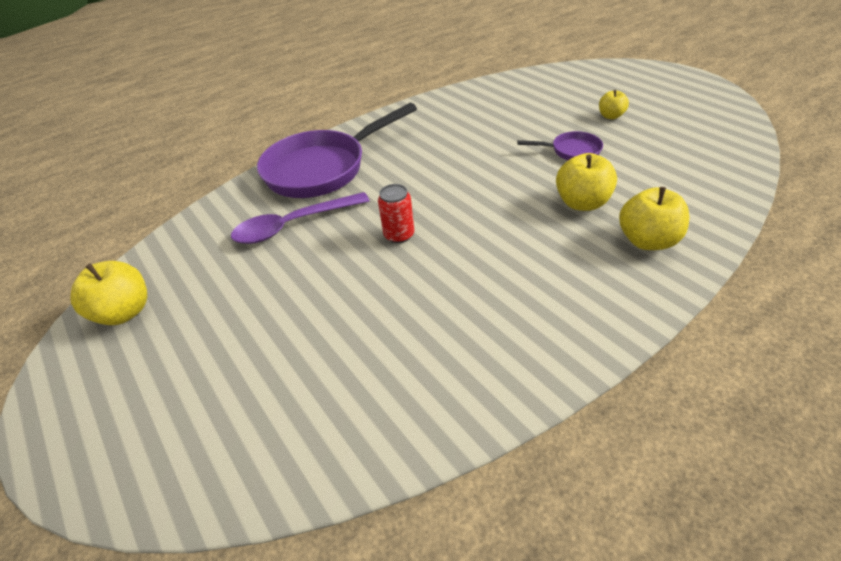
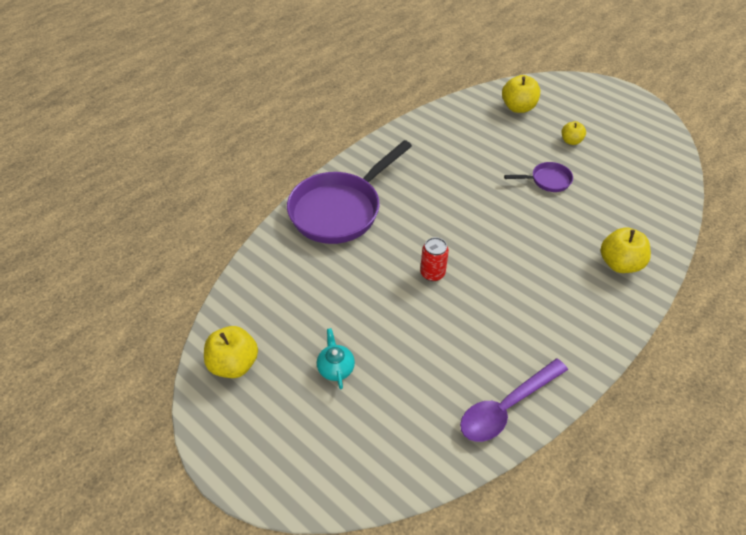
camera: 15 degrees left, 5 degrees up
(236, 328) = (335, 367): none -> turquoise teapot
(293, 225) = (339, 271): purple spoon -> purple spoon (506, 407)
(581, 203) = (566, 232): yellow apple -> yellow apple (518, 107)

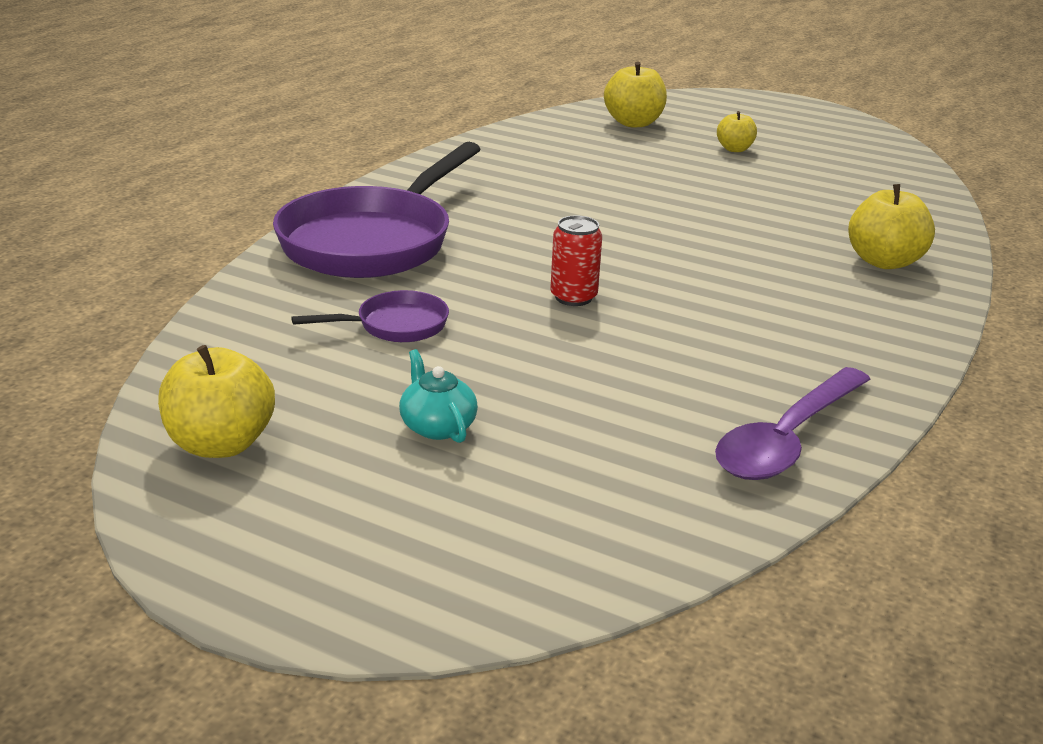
camera: 15 degrees left, 20 degrees down
(547, 180) = (718, 188): purple pan -> purple pan (395, 326)

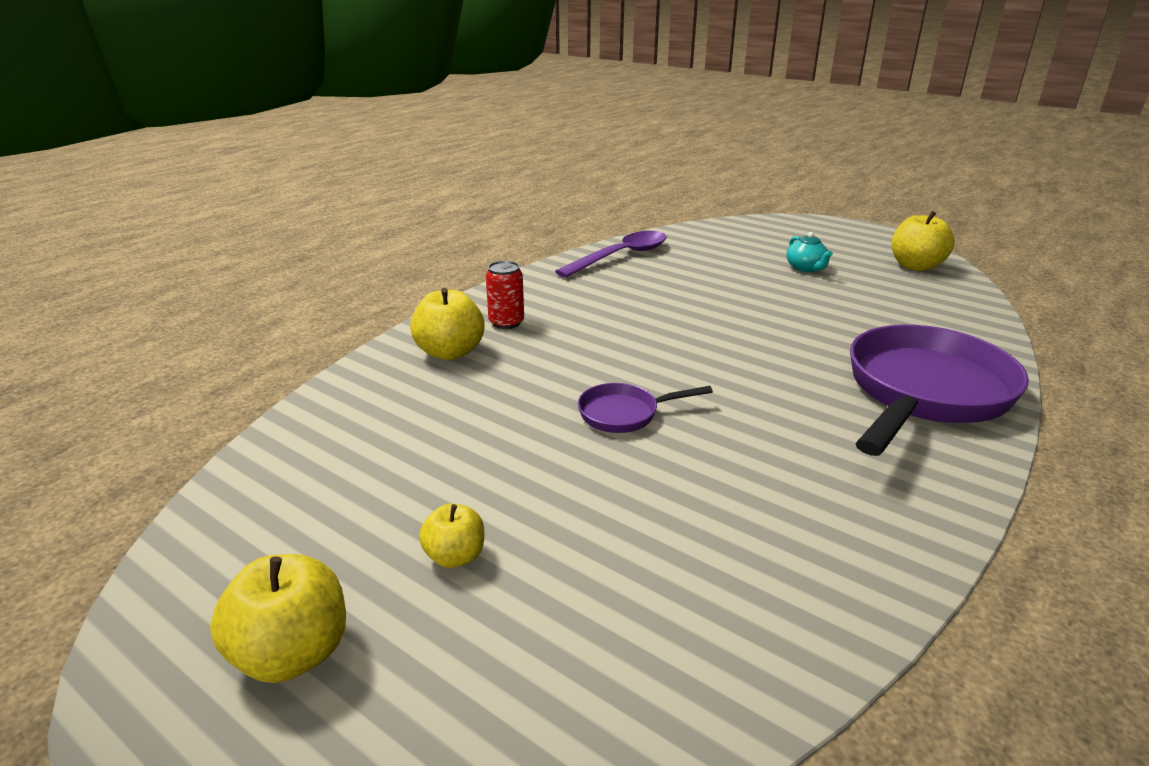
camera: 170 degrees left, 0 degrees up
(395, 326) = (858, 318): purple pan -> purple pan (624, 414)
(573, 297) = (729, 332): red can -> red can (506, 322)
(633, 123) = (592, 670): yellow apple -> yellow apple (292, 654)

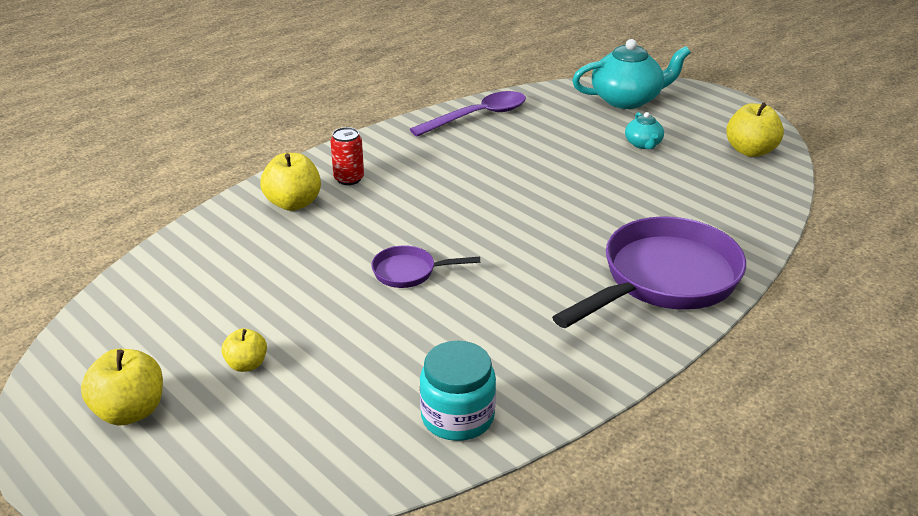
camera: 10 degrees right, 5 degrees up
(763, 233) = (627, 99): none -> turquoise teapot
(786, 595) = (457, 417): none -> turquoise jar

